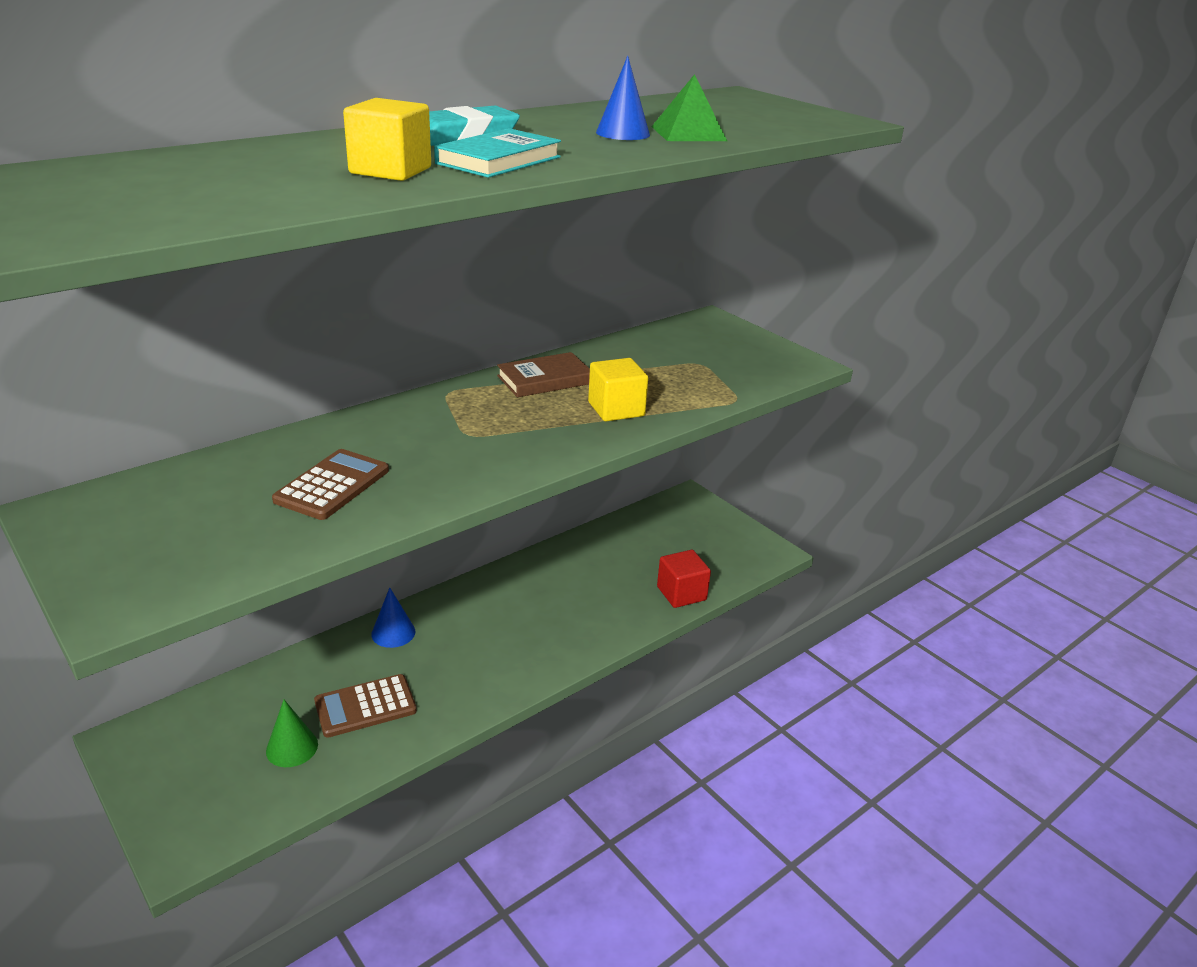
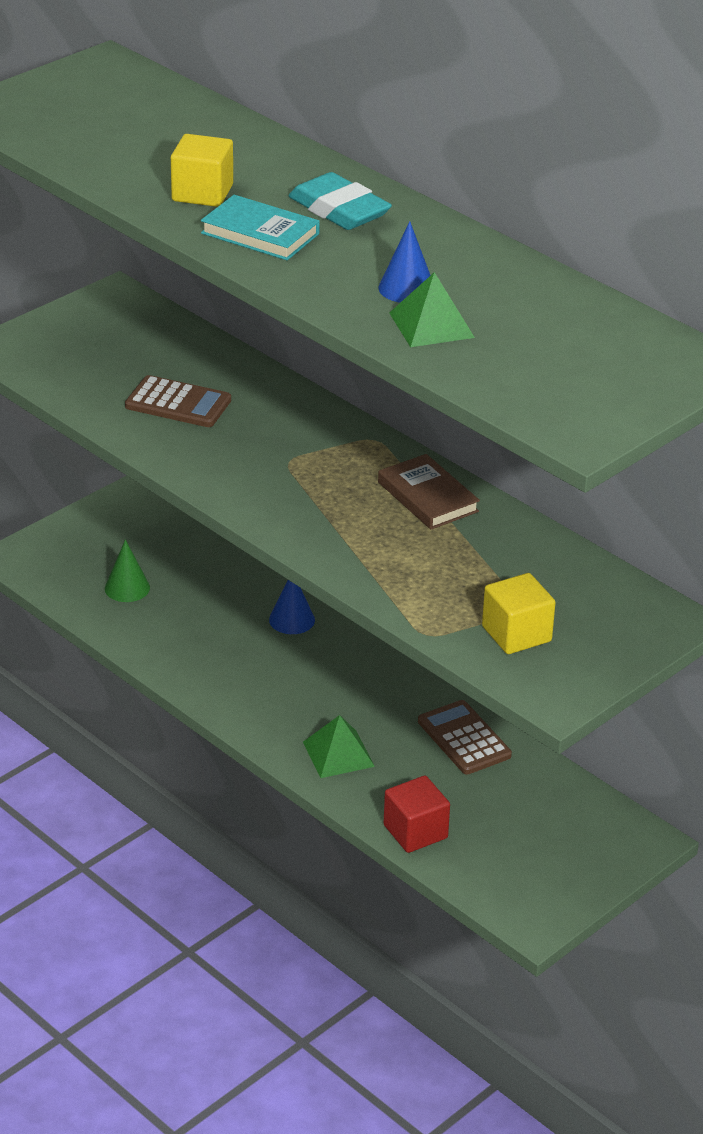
camera: 85 degrees right, 5 degrees up
(365, 706) = (183, 620): brown calculator -> brown calculator (464, 738)
(585, 623) = (338, 754): none -> green pyramid
(616, 409) = (372, 548): yellow cube -> yellow cube (516, 634)

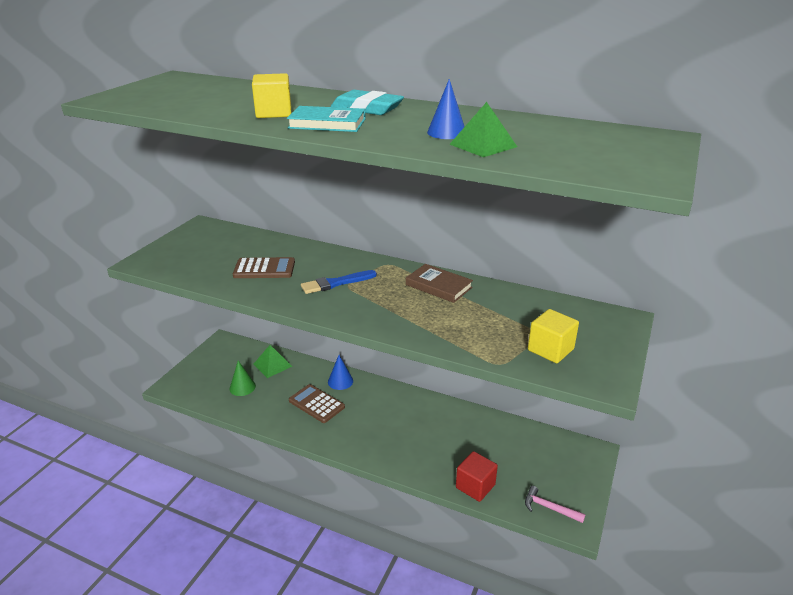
camera: 20 degrees left, 5 degrees down
(273, 454) = (336, 283): none -> blue brush
(338, 754) = (405, 450): green pyramid -> green pyramid (272, 365)
(464, 738) = (466, 421): brown calculator -> brown calculator (316, 404)
(509, 891) = (549, 508): none -> pink hammer

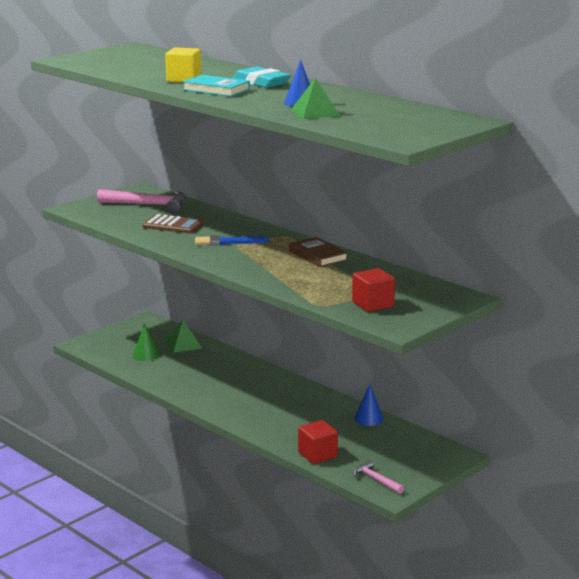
camera: 20 degrees right, 10 degrees down
(222, 244) = (148, 205): none -> pink hammer
(316, 404) = (208, 377): brown calculator -> none
(340, 381) = (242, 366): blue cone -> blue cone (368, 418)
(550, 349) = (373, 304): yellow cube -> red cube

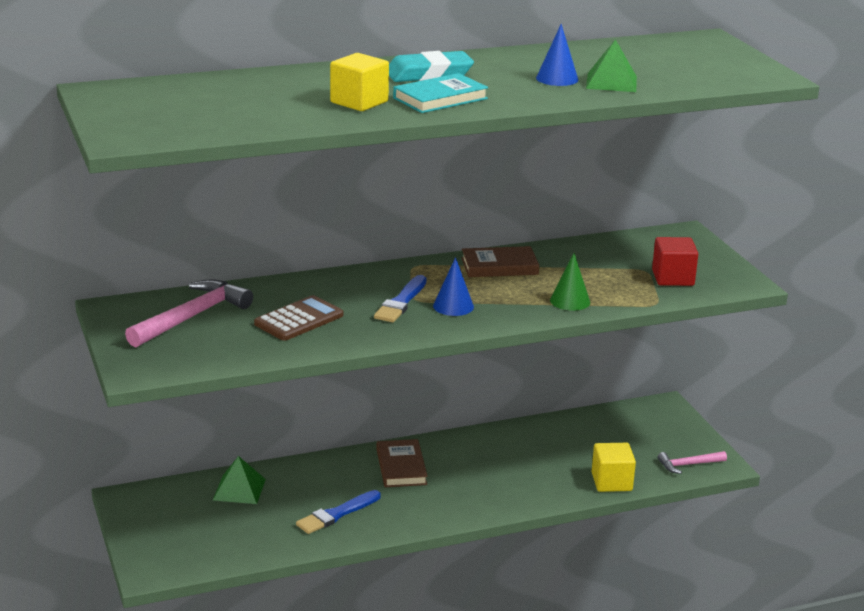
camera: 65 degrees left, 5 degrees up
(146, 355) = (243, 526): green cone -> green cone (570, 301)
(184, 376) = (336, 514): none -> blue brush
(258, 382) = (401, 467): none -> brown book
(317, 454) = (611, 482): red cube -> yellow cube
(368, 418) = (551, 427): blue cone -> blue cone (453, 306)

